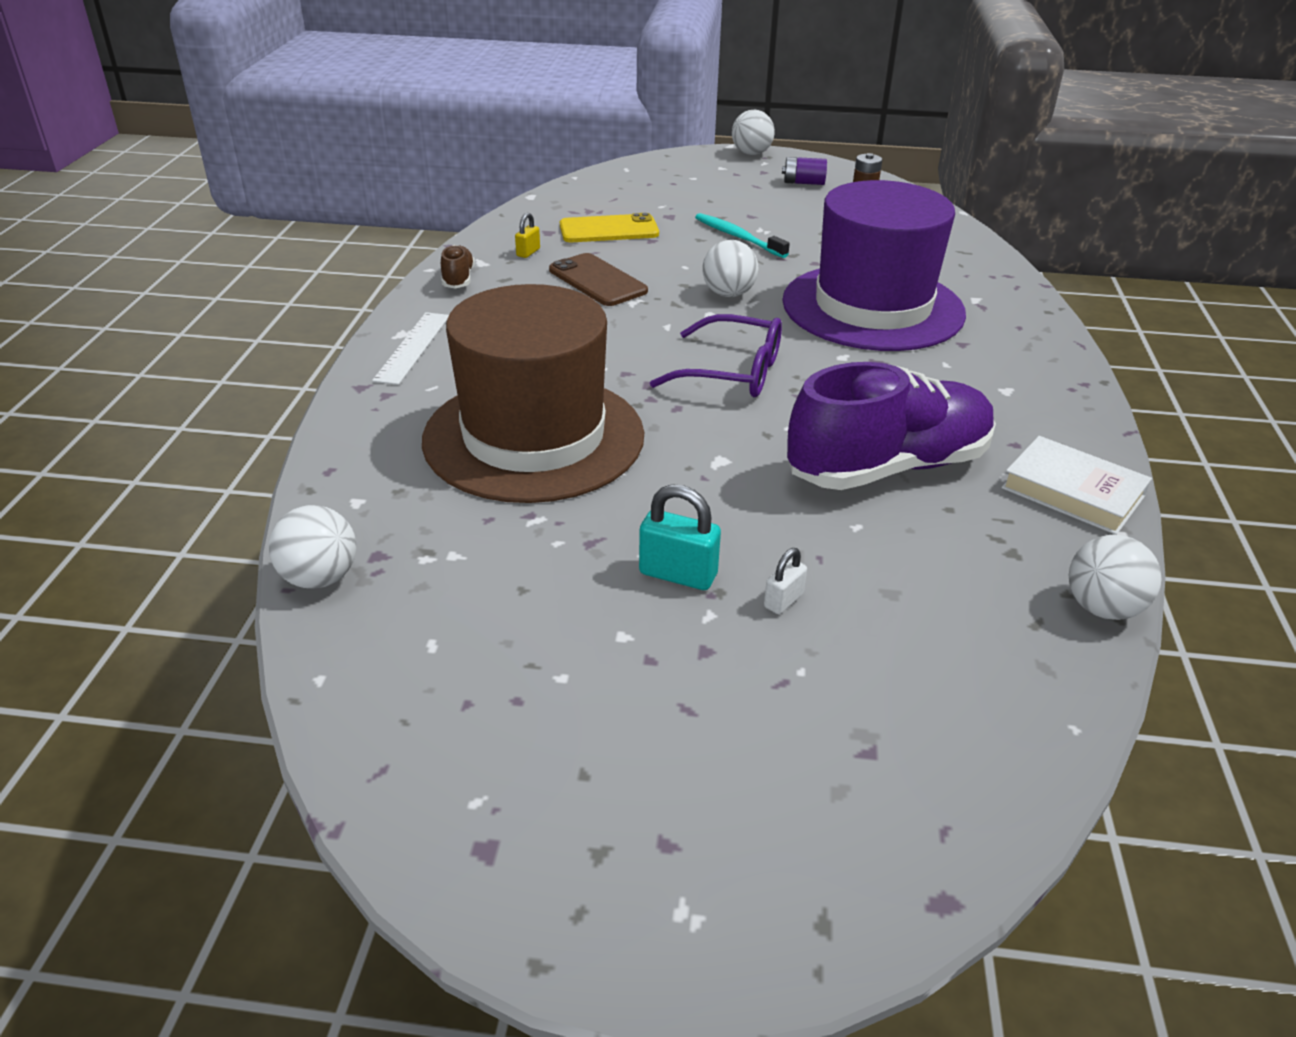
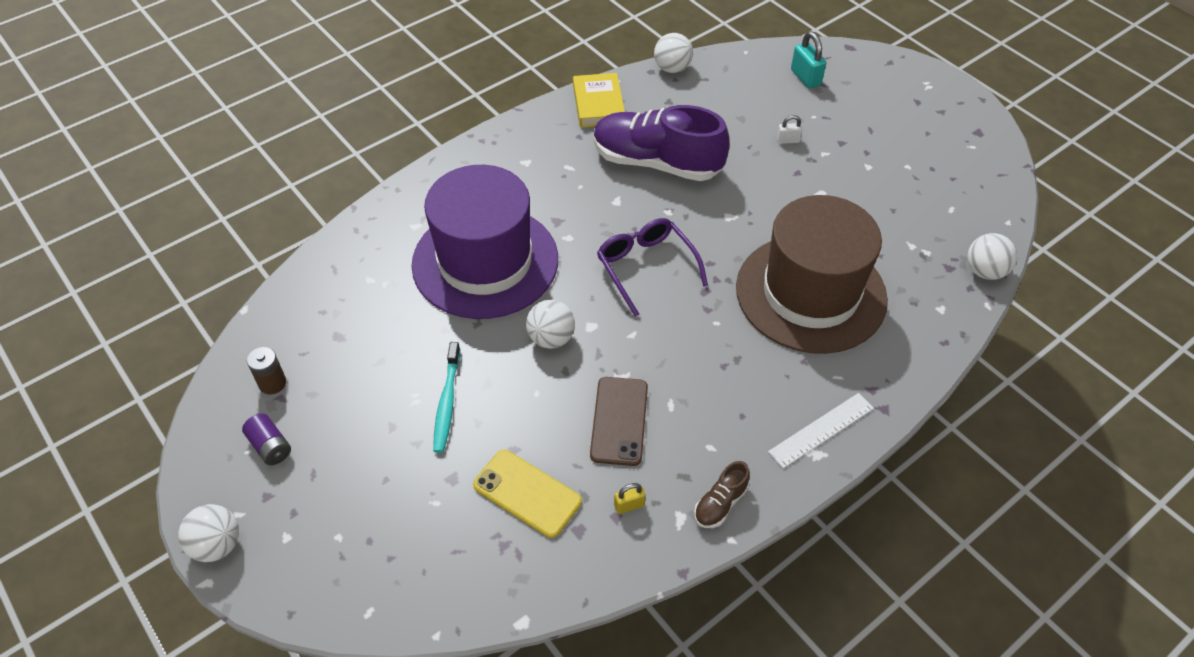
camera: 135 degrees left, 15 degrees up
(678, 574) = (818, 175): turquoise padlock -> turquoise padlock (805, 77)
(1072, 492) = (598, 104): white book -> yellow book

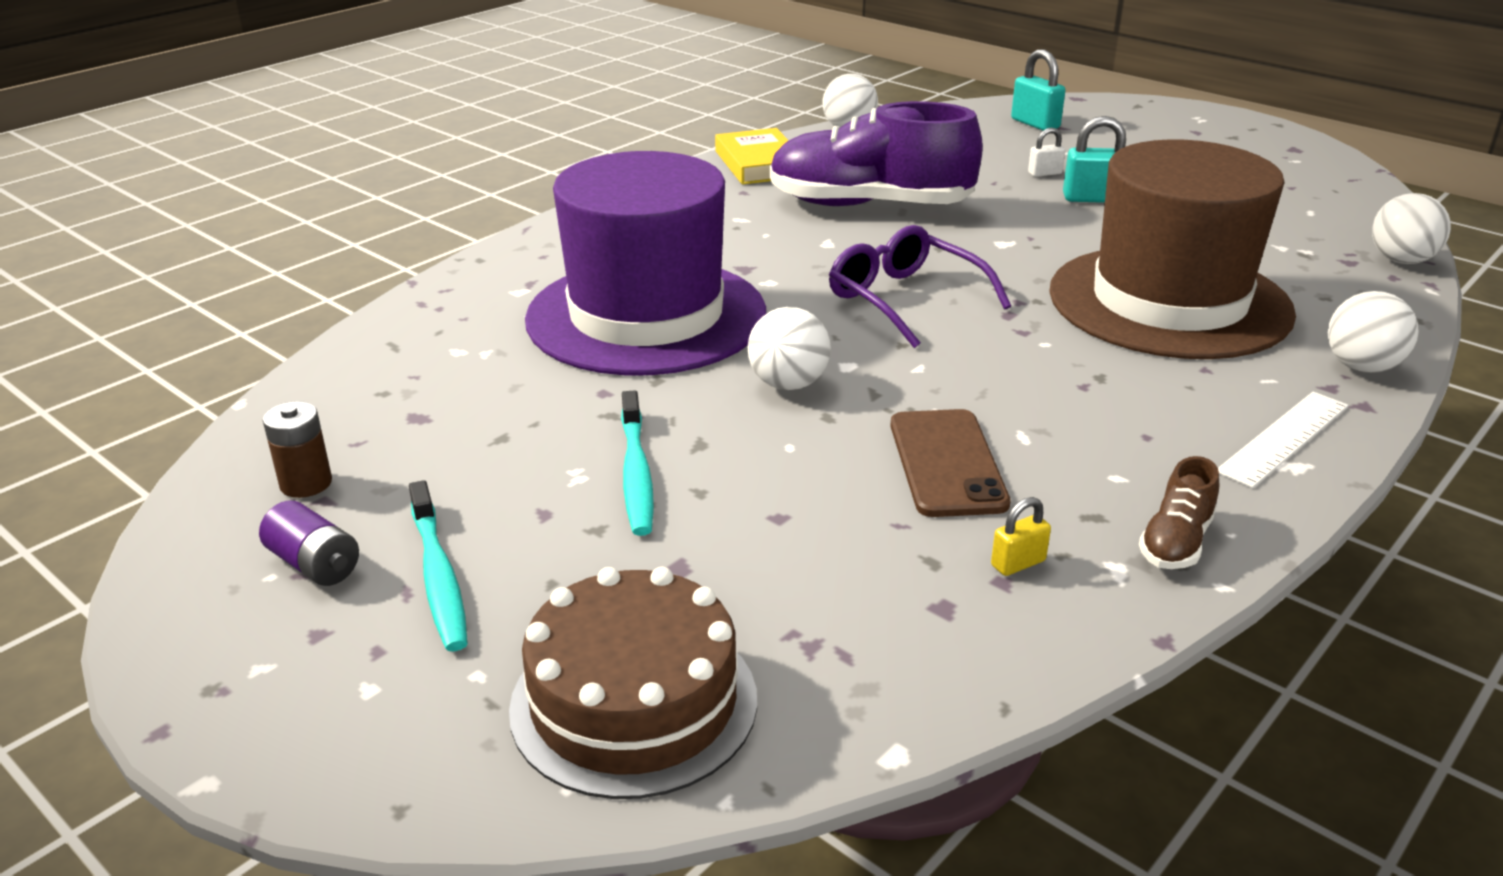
camera: 10 degrees left, 20 degrees down
(217, 545) = (222, 719): white ball -> white ball (1361, 367)
(330, 466) = (438, 576): none -> turquoise toothbrush
(408, 568) = (634, 702): none -> brown cake
(527, 493) = (826, 570): yellow phone -> none
(808, 174) = (1092, 198): none -> turquoise padlock

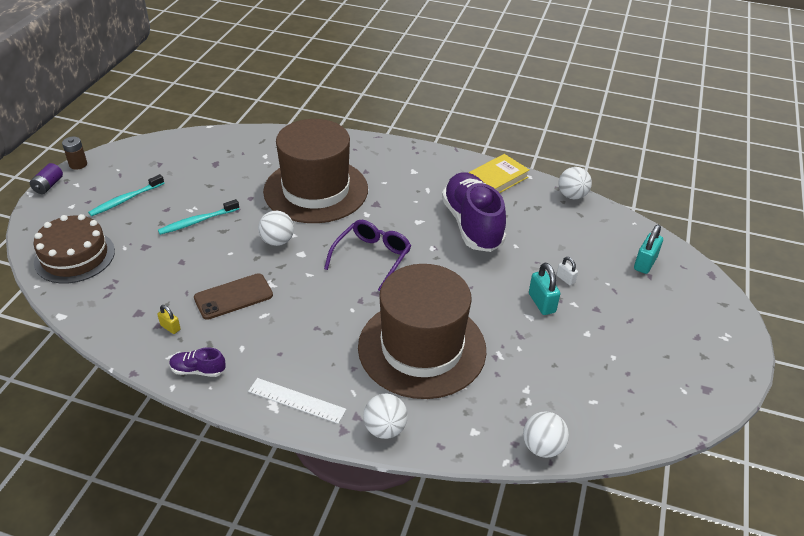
camera: 65 degrees right, 10 degrees up
(306, 483) = (167, 157): brown battery -> brown battery (78, 164)
(314, 564) = (125, 175): purple battery -> purple battery (48, 186)
(646, 316) = (316, 190): purple hat -> brown hat
(1175, 542) = (198, 370): brown shoe -> purple shoe

